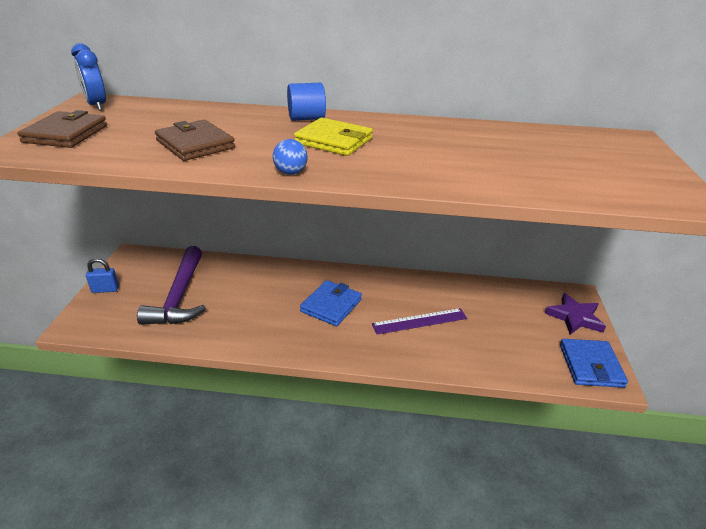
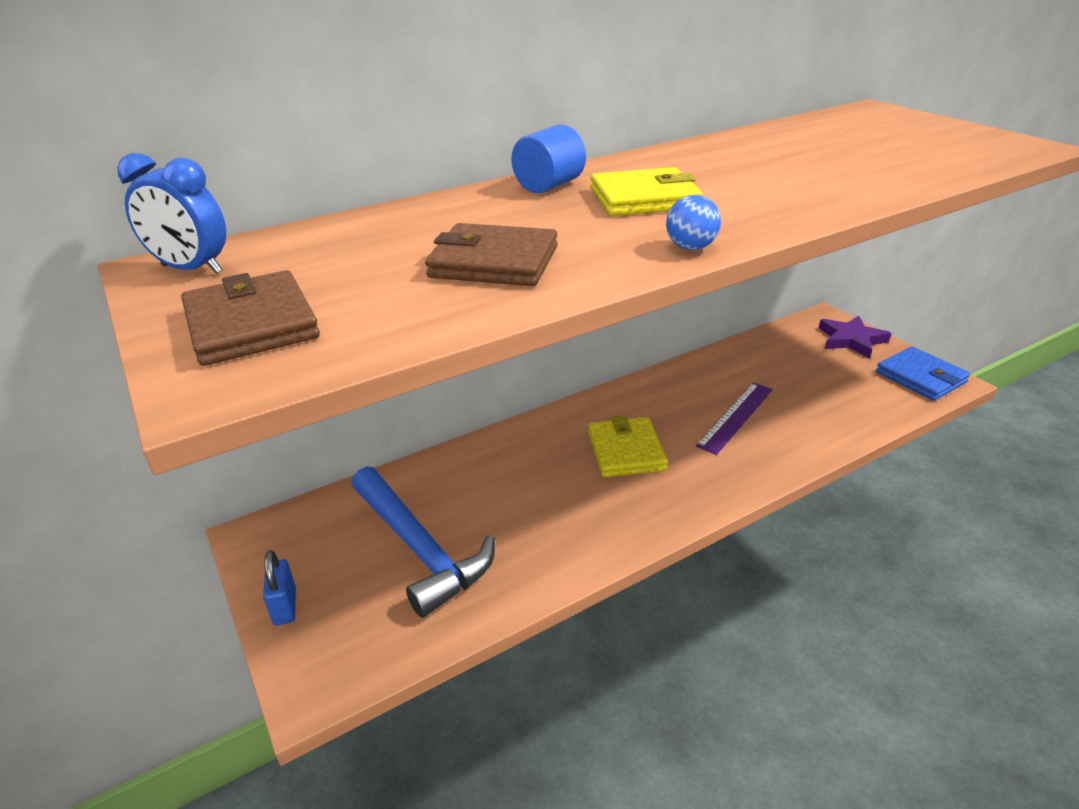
camera: 35 degrees left, 0 degrees up
(105, 289) = (285, 607): blue padlock -> blue padlock turned 60 degrees counterclockwise
(179, 296) = (420, 549): purple hammer -> blue hammer
(331, 305) = (626, 451): blue wallet -> yellow wallet

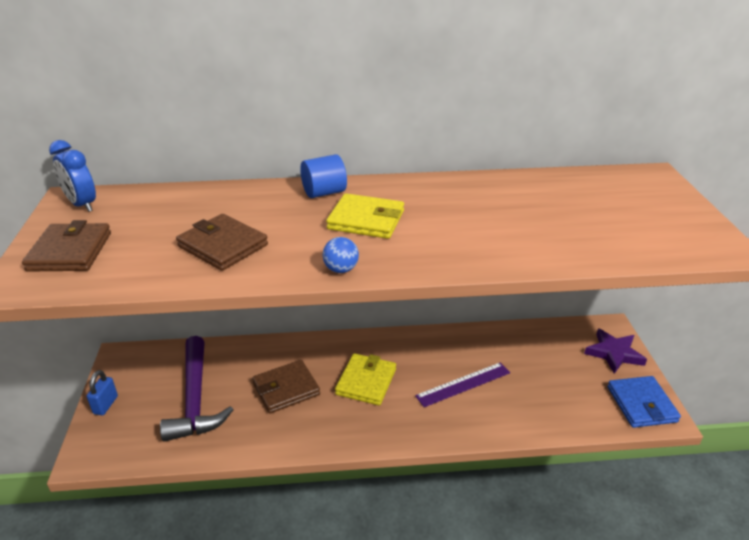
camera: 25 degrees right, 0 degrees up
(420, 549) = (195, 399): blue hammer -> purple hammer
(534, 493) = (286, 389): none -> brown wallet

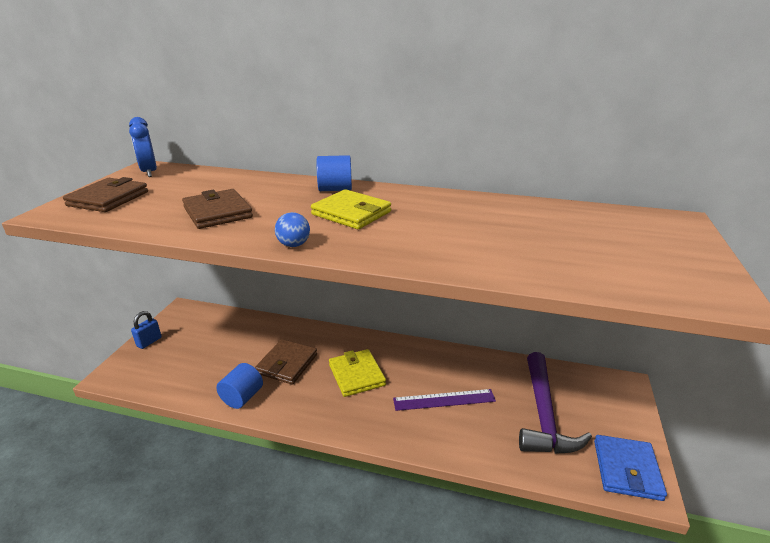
camera: 20 degrees right, 5 degrees down
(195, 399) = (214, 354): purple hammer -> purple hammer (544, 415)
(259, 437) = (242, 397): none -> blue cylinder
(286, 389) = (287, 364): brown wallet -> brown wallet turned 60 degrees counterclockwise
(366, 381) = (356, 375): yellow wallet -> yellow wallet turned 60 degrees counterclockwise
(614, 353) = (618, 410): purple star -> none

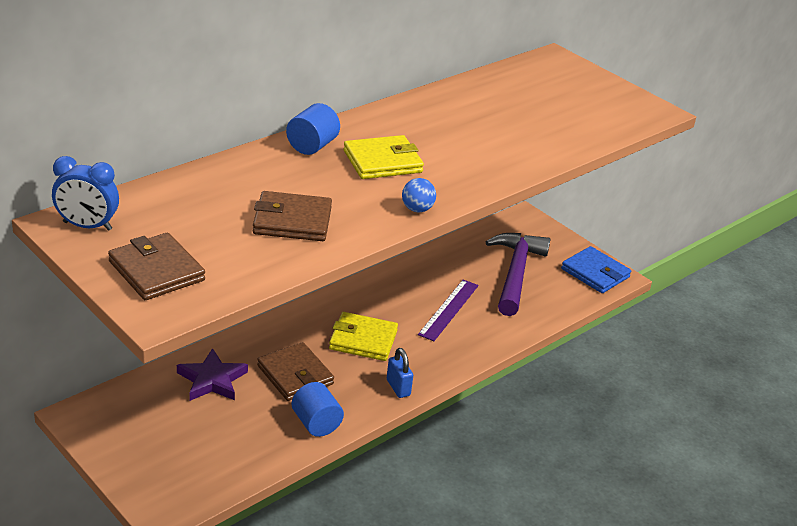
camera: 60 degrees left, 5 degrees up
(149, 342) = (123, 463): blue padlock -> blue padlock (398, 388)
(252, 336) = (212, 380): none -> purple star
(544, 415) = (515, 273): purple hammer -> purple hammer turned 120 degrees counterclockwise

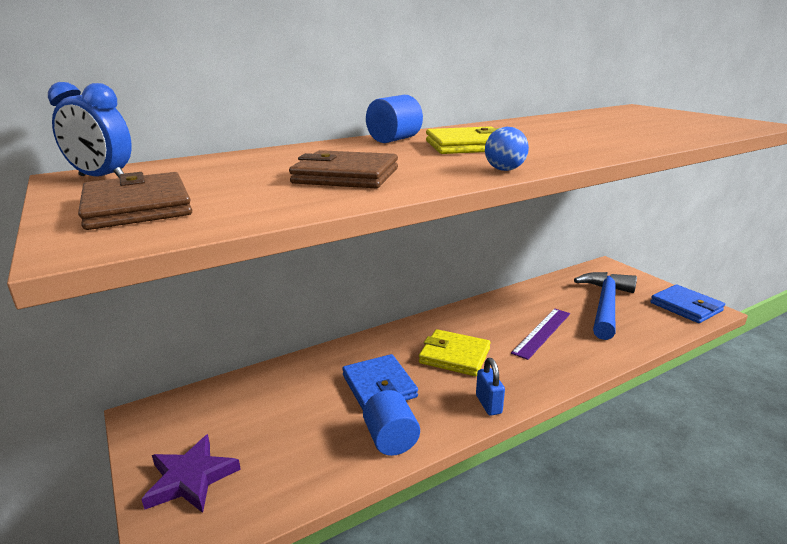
camera: 15 degrees right, 10 degrees down
(212, 380) = (293, 387): purple star -> purple star (191, 478)
(295, 375) = (379, 386): brown wallet -> blue wallet
(515, 273) = (605, 305): purple hammer -> blue hammer

